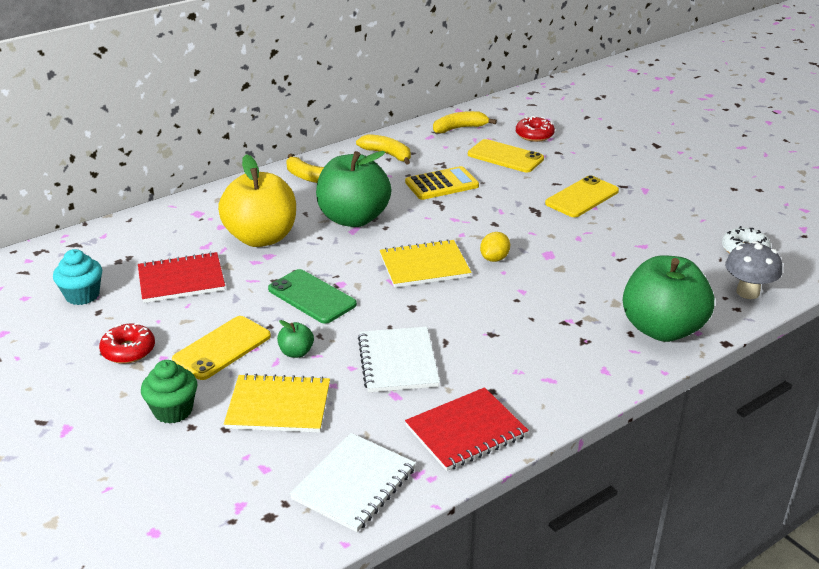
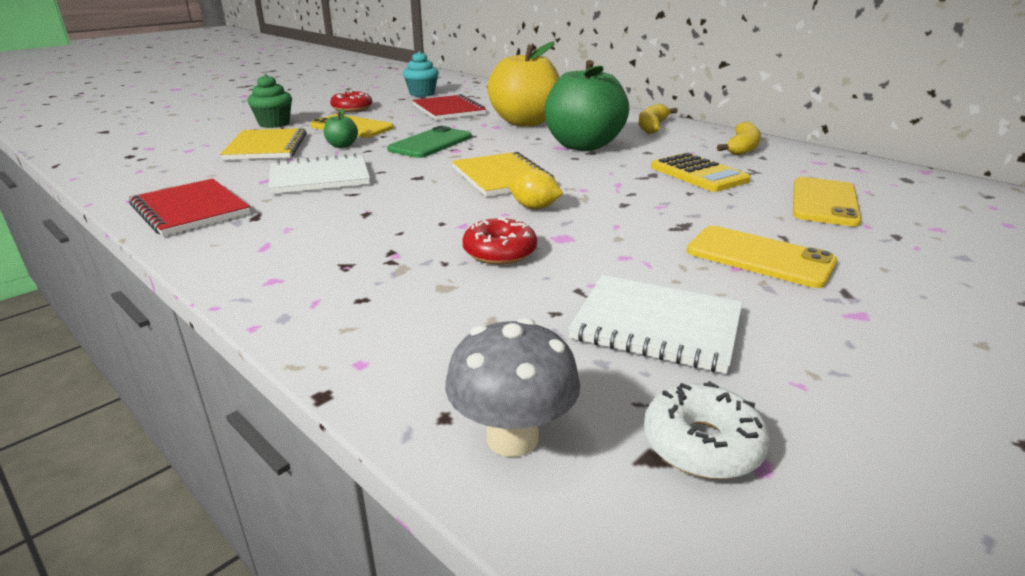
camera: 80 degrees right, 5 degrees down
(354, 484) = (145, 175): white notebook -> white notebook (656, 326)
(459, 128) = (869, 174): yellow banana -> none
(534, 135) = (929, 217): red donut -> red donut (499, 252)
(662, 329) = (371, 326): green apple -> none

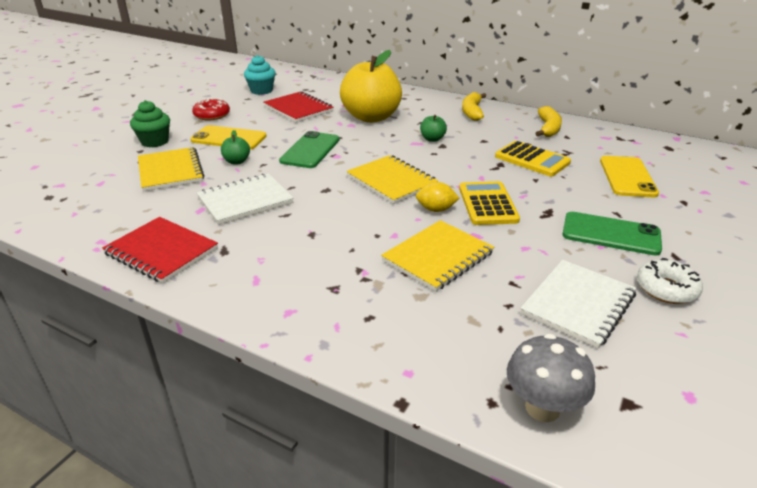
camera: 15 degrees left, 5 degrees up
(499, 252) = (438, 257): red donut -> yellow notebook
(583, 145) = (432, 139): green apple -> green apple, size x0.40
(606, 209) = (487, 204): none -> yellow calculator
(656, 326) = (578, 304): white notebook -> white notebook turned 60 degrees counterclockwise
(702, 444) = (650, 388): white donut -> white donut (666, 289)
(759, 257) = (611, 234): yellow phone -> green phone

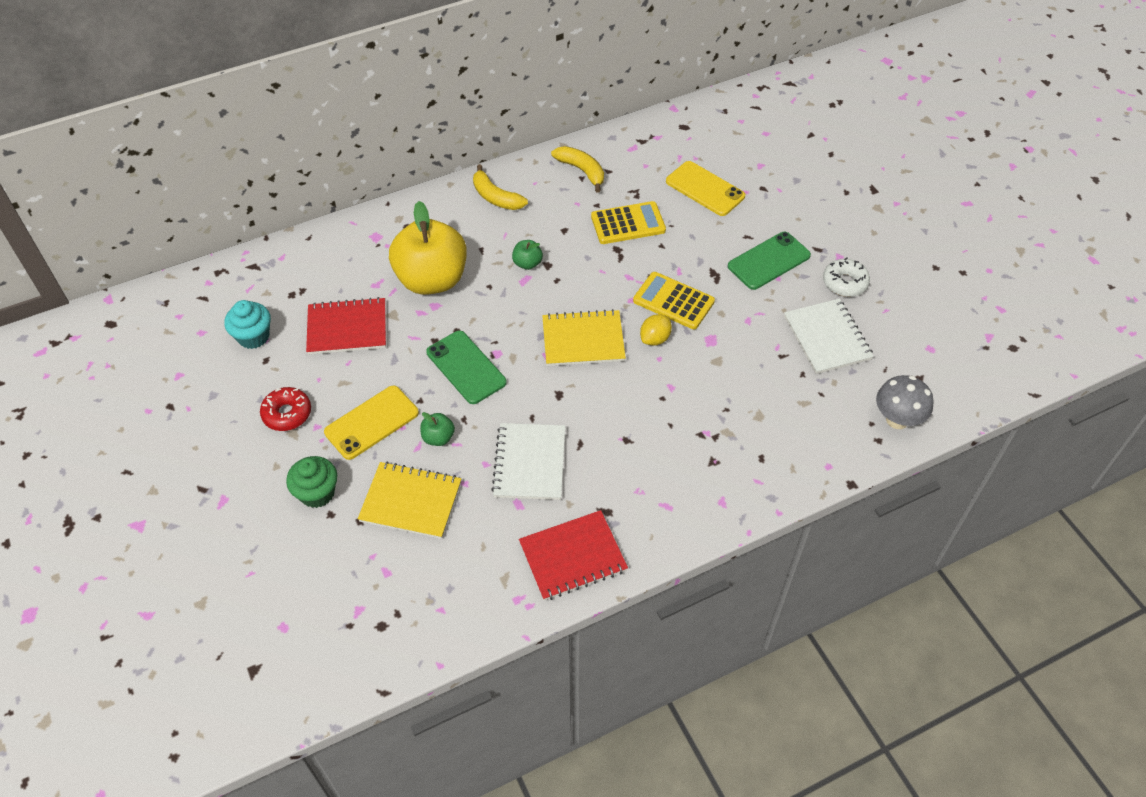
camera: 55 degrees left, 20 degrees up
(438, 257) = (721, 378): yellow notebook -> none

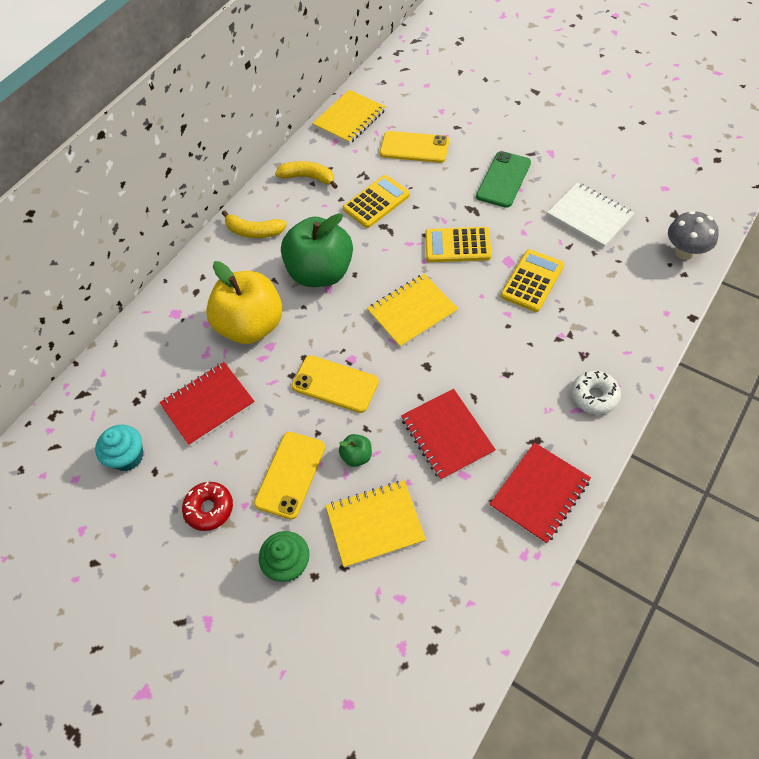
camera: 25 degrees left, 5 degrees up
(466, 367) = (335, 384): green phone -> yellow phone
(527, 263) = (321, 272): green apple -> green apple, size x2.48
(529, 463) = (447, 435): white notebook -> red notebook
(655, 339) = (466, 282): yellow lemon -> none
(663, 132) = (349, 119): none -> yellow notebook
(719, 369) = (532, 281): none -> yellow calculator
(844, 283) = (569, 169): white donut -> white donut (594, 396)

